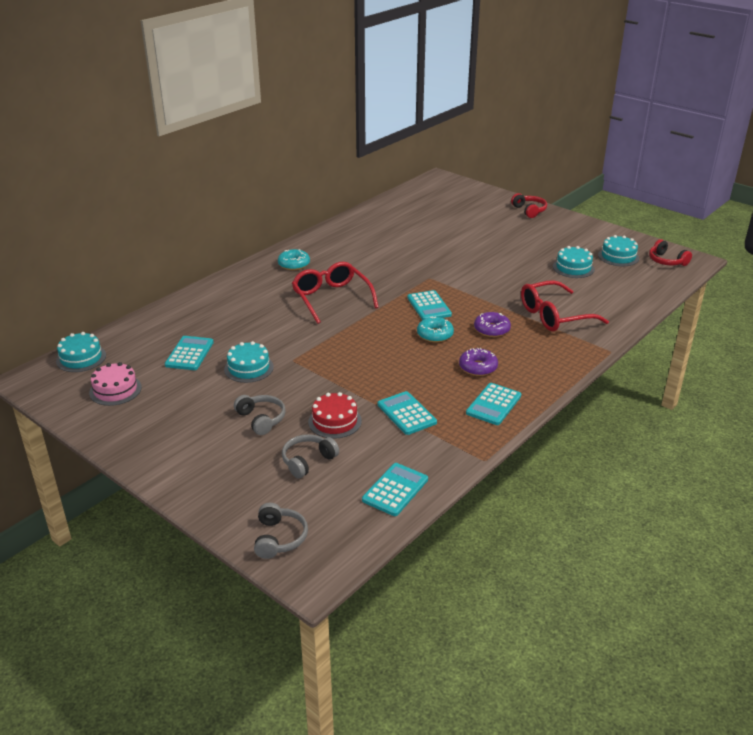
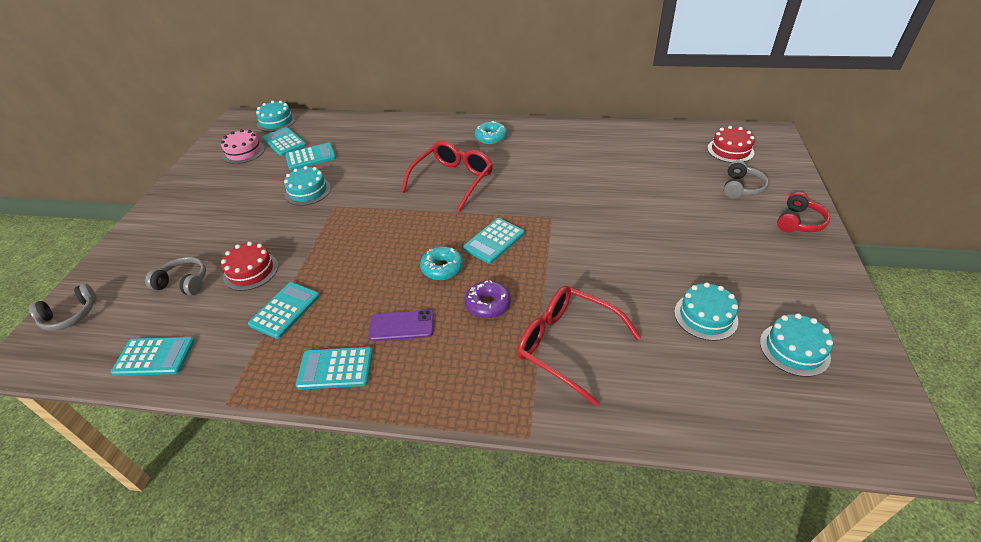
camera: 60 degrees right, 10 degrees up
(135, 362) = (284, 142): none -> turquoise calculator
(261, 419) = (235, 231): grey headphones -> grey headphones (741, 188)
(438, 196) = (730, 150): none -> red cake
(478, 367) = (402, 325): purple donut -> purple phone
(666, 261) = (855, 411): red headphones -> none

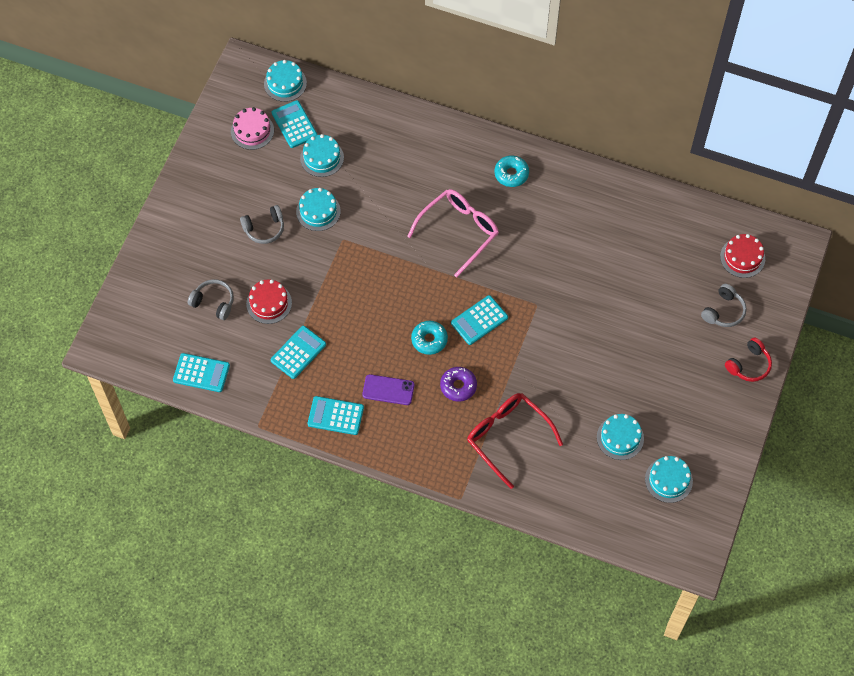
camera: 10 degrees right, 20 degrees up
(70, 315) = (127, 315): grey headphones -> grey headphones (264, 229)
(310, 157) = (322, 158): turquoise calculator -> turquoise cake
(453, 180) = (459, 231): red glasses -> pink glasses

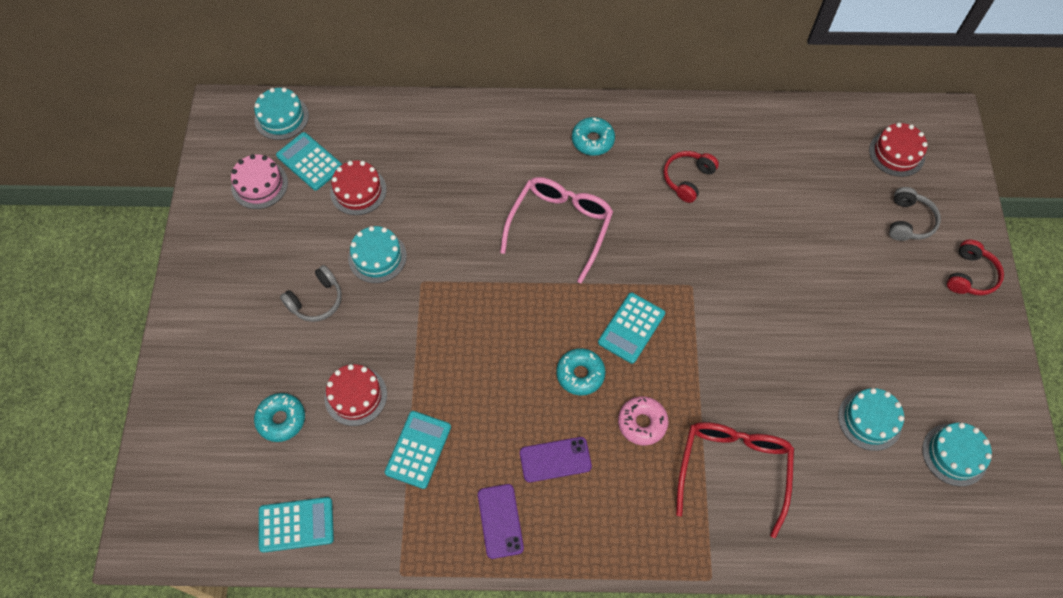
camera: 20 degrees left, 0 degrees up
(213, 302) = (281, 419): grey headphones -> turquoise donut
(322, 158) = (358, 191): turquoise cake -> red cake
(335, 416) = (500, 521): turquoise calculator -> purple phone
(458, 386) = (642, 423): purple donut -> pink donut
(507, 437) = (733, 469): red glasses -> red glasses turned 75 degrees clockwise
(570, 226) = (687, 179): none -> red headphones

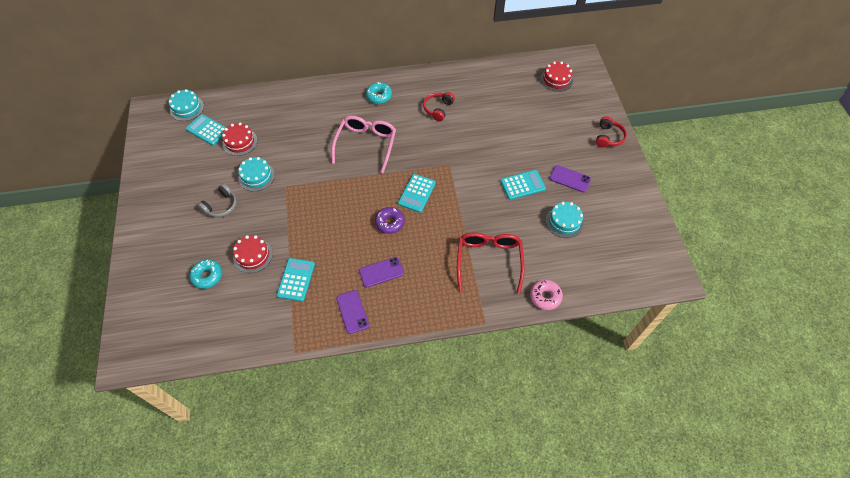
camera: 10 degrees left, 5 degrees down
(259, 185) = (177, 147): pink cake -> none
(296, 524) = (224, 334): turquoise calculator -> turquoise calculator (522, 185)
(580, 374) = (390, 223): turquoise donut -> purple donut
(642, 423) = (431, 244): pink donut -> pink donut (545, 297)
(891, 342) = (570, 179): none -> purple phone
(909, 221) = (569, 114): grey headphones -> none
(954, 454) = (616, 232): turquoise cake -> none

